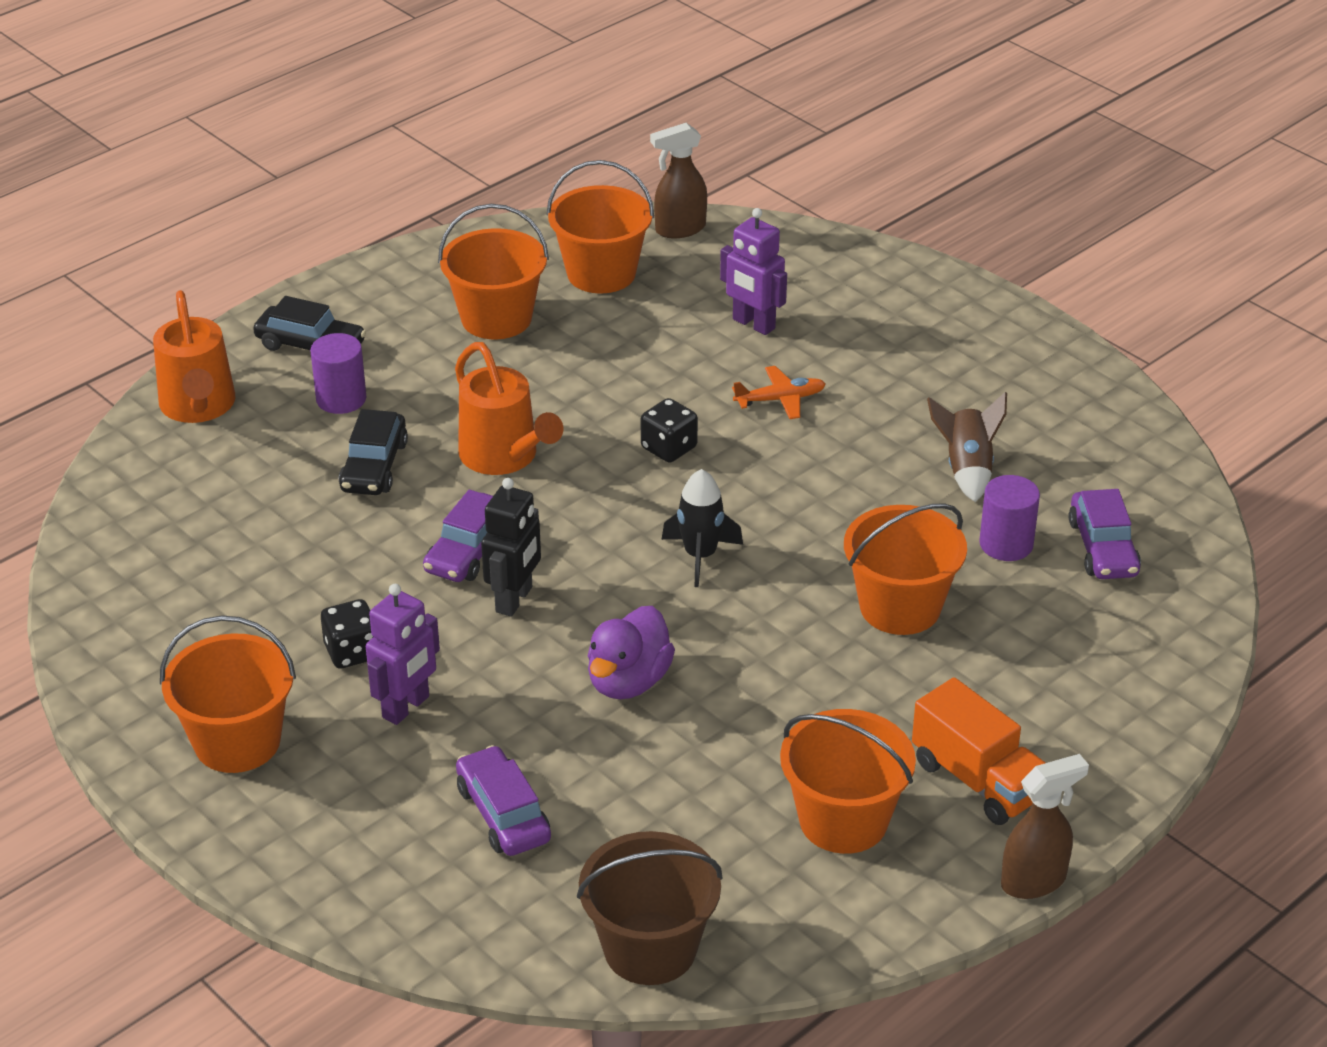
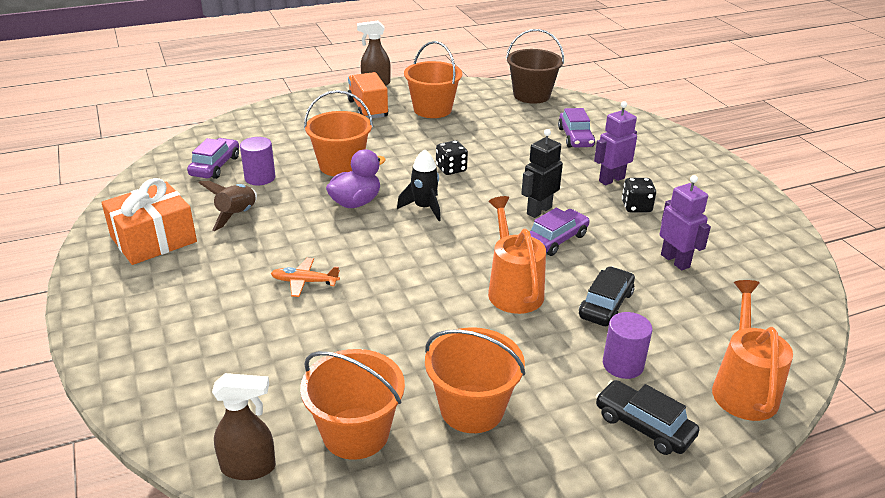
camera: 160 degrees left, 5 degrees down
(237, 742) = (700, 184): orange bucket -> none
(628, 681) = (495, 167): purple duck -> purple duck (355, 202)
(669, 448) = (401, 268): black dice -> black dice (451, 169)
(753, 324) = (272, 344): purple robot -> purple robot (675, 261)
(1034, 404) = (153, 239): none -> orange gift

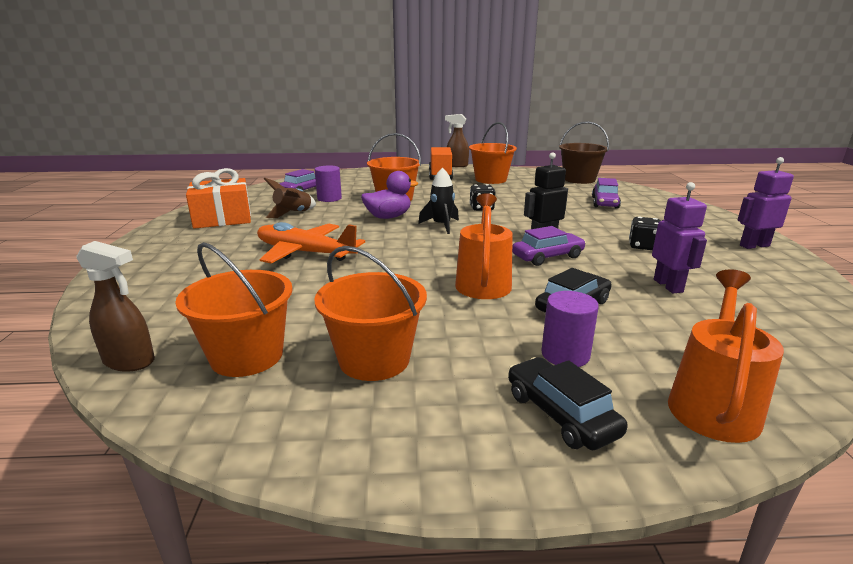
camera: 20 degrees right, 10 degrees down
(305, 282) = (306, 253): orange plane -> orange plane, size x1.96
(611, 179) = (626, 228): purple robot -> purple robot (754, 245)

